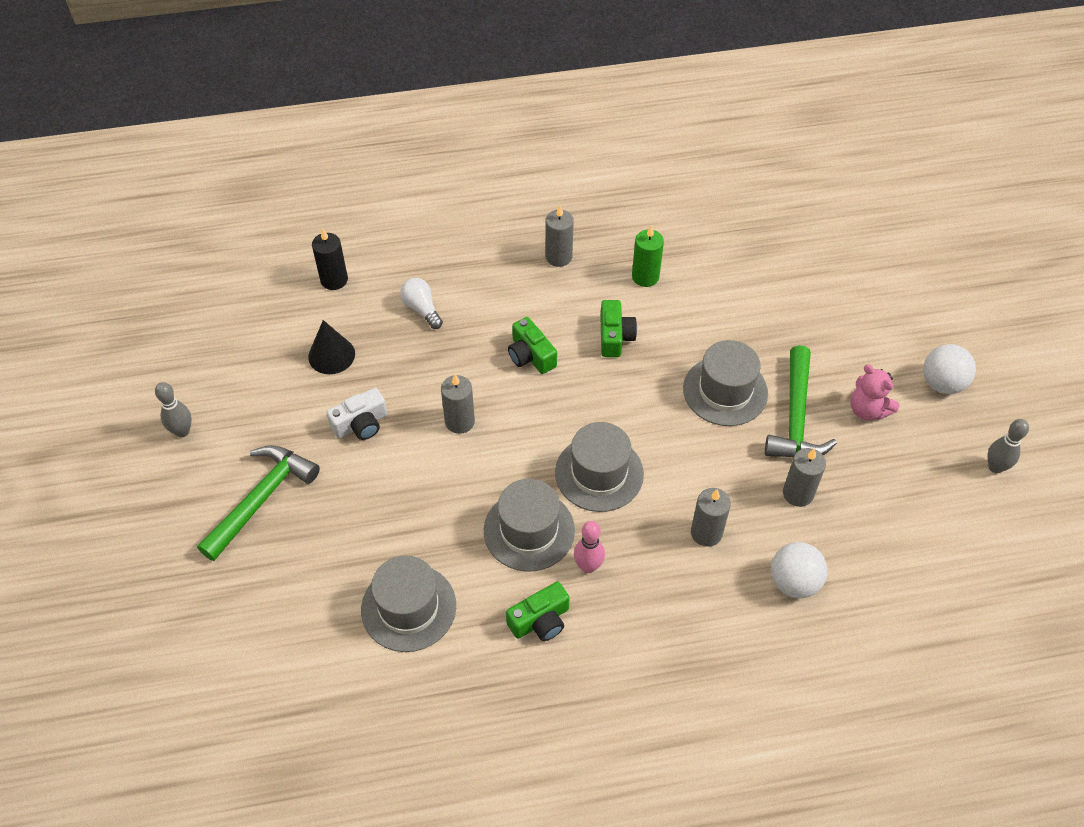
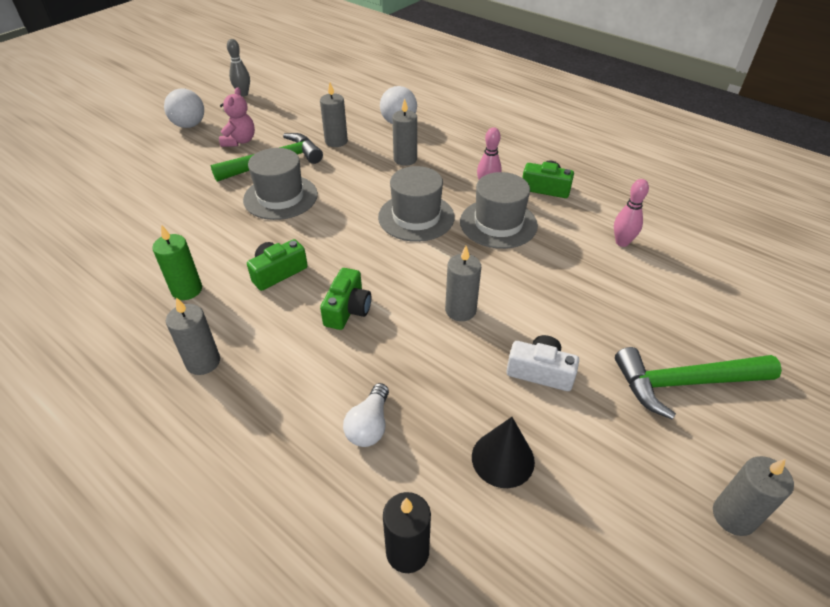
camera: 130 degrees left, 10 degrees down
(182, 431) = (733, 516): grey bowling pin -> grey candle
(408, 607) = (622, 242): grey hat -> pink bowling pin

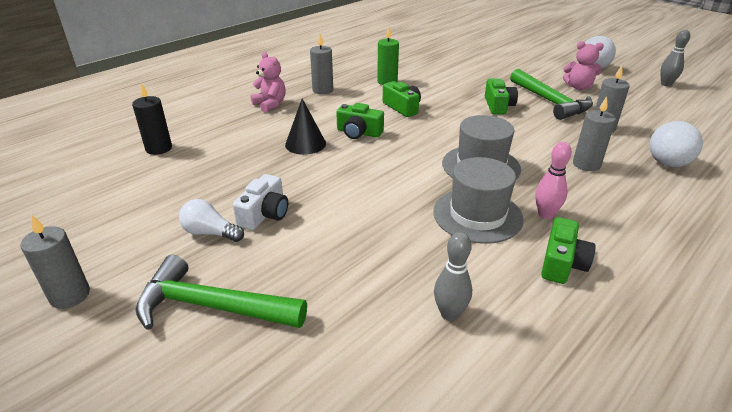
camera: 95 degrees right, 10 degrees down
(250, 424) = (270, 104): none -> pink teddy bear
(280, 197) = (498, 106): grey hat -> green camera
(369, 425) = (250, 139): white light bulb -> white light bulb (210, 233)
(460, 310) = (347, 181): grey candle -> none
(503, 459) = (196, 186): black cone -> black cone (305, 144)
(622, 242) = (449, 314): pink bowling pin -> grey bowling pin
(684, 383) = (211, 306): green hammer -> green hammer turned 75 degrees counterclockwise

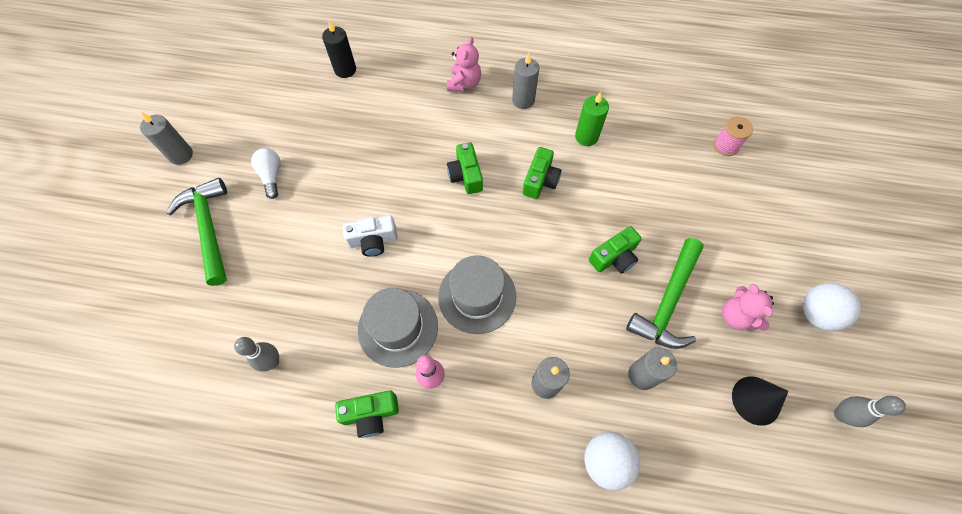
camera: 55 degrees right, 30 degrees up
(264, 214) = (310, 191): white camera -> white camera (373, 240)
(305, 144) = (419, 151): black cone -> black cone (756, 400)
(450, 50) = (725, 146): none -> pink spool

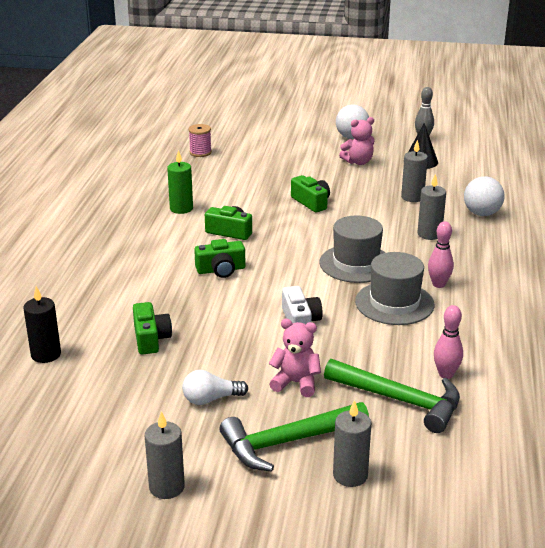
camera: 90 degrees left, 35 degrees down
(272, 362) = (446, 374): grey bowling pin -> pink bowling pin
(371, 414) = (480, 314): green camera -> green camera (150, 338)
(464, 83) = (94, 271): pink teddy bear -> pink teddy bear (296, 383)
(523, 100) = (127, 238): grey candle -> grey candle (350, 475)
(667, 302) = (350, 184): green hammer -> green hammer (400, 400)

